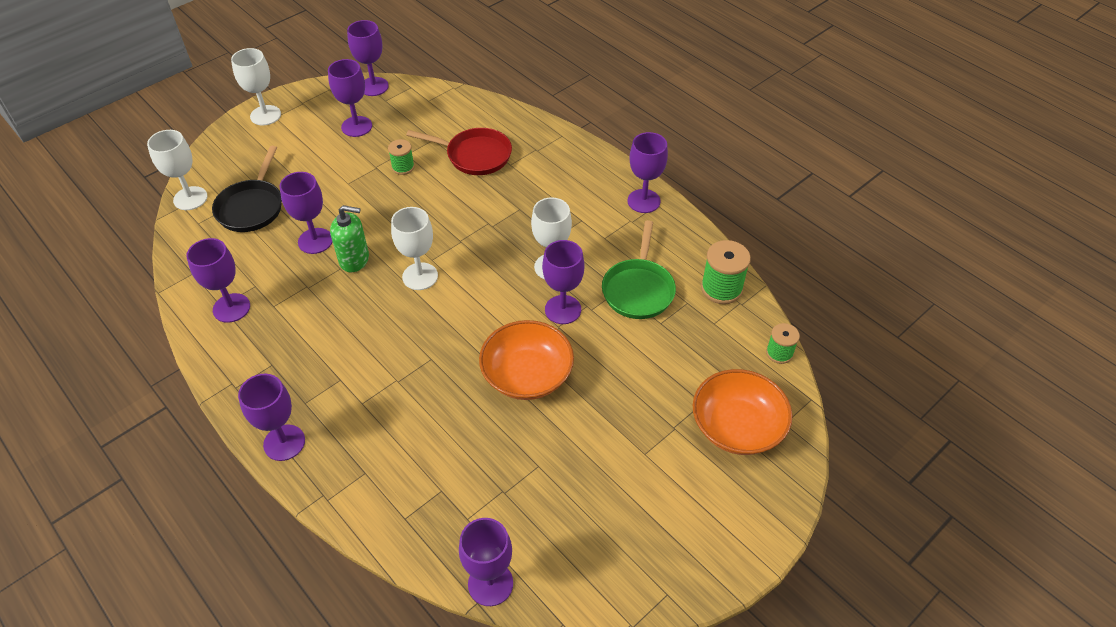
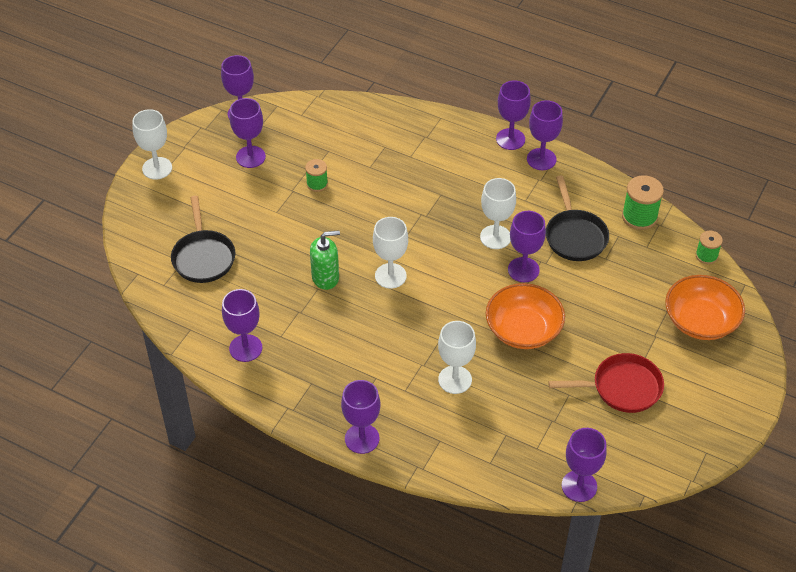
camera: 20 degrees left, 0 degrees up
(190, 198) = (141, 265): white goblet -> white goblet (455, 380)
(315, 241) = (281, 271): purple goblet -> purple goblet (510, 139)
(475, 155) = (374, 156): red pan -> red pan (622, 388)
(638, 289) = (575, 236): green pan -> black pan

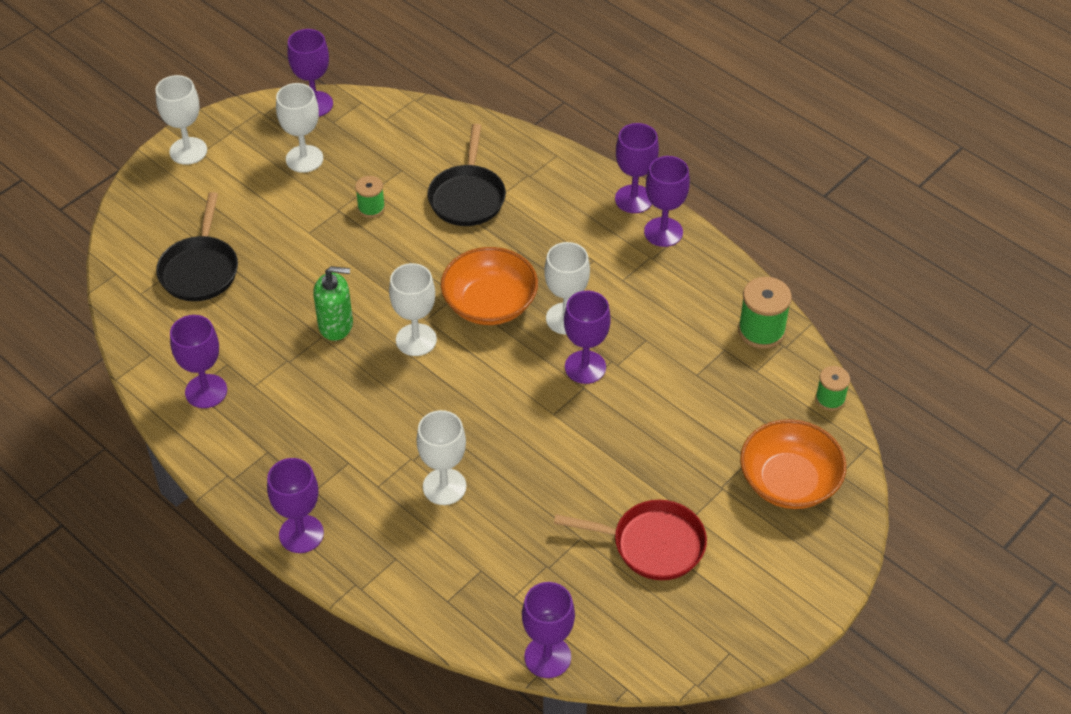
camera: 15 degrees right, 0 degrees up
(250, 157) = (304, 159): purple goblet -> white goblet
(523, 329) = (555, 443): orange bowl -> orange bowl (490, 303)
(575, 236) = (668, 338): black pan -> black pan (467, 197)

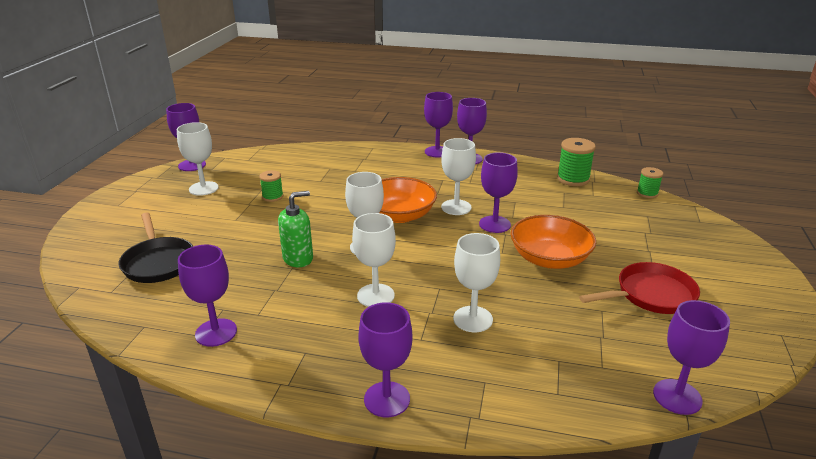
camera: 30 degrees left, 20 degrees down
(188, 151) = (106, 207): white goblet -> white goblet (375, 295)
(467, 197) = (334, 176): black pan -> none
(789, 481) = (680, 234): orange bowl -> orange bowl (549, 259)

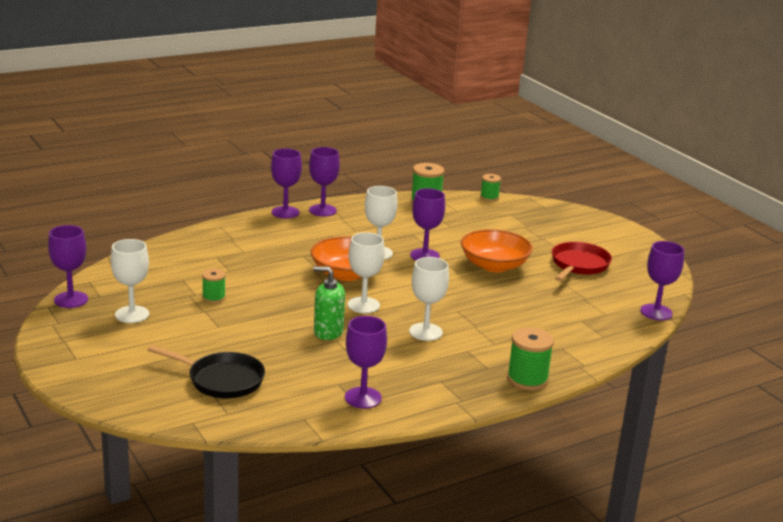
camera: 45 degrees left, 5 degrees down
(298, 258) = (328, 332): green soap dispenser -> green soap dispenser turned 90 degrees counterclockwise
(387, 399) = (527, 379): purple goblet -> green spool
(473, 319) = (505, 319): white goblet -> none

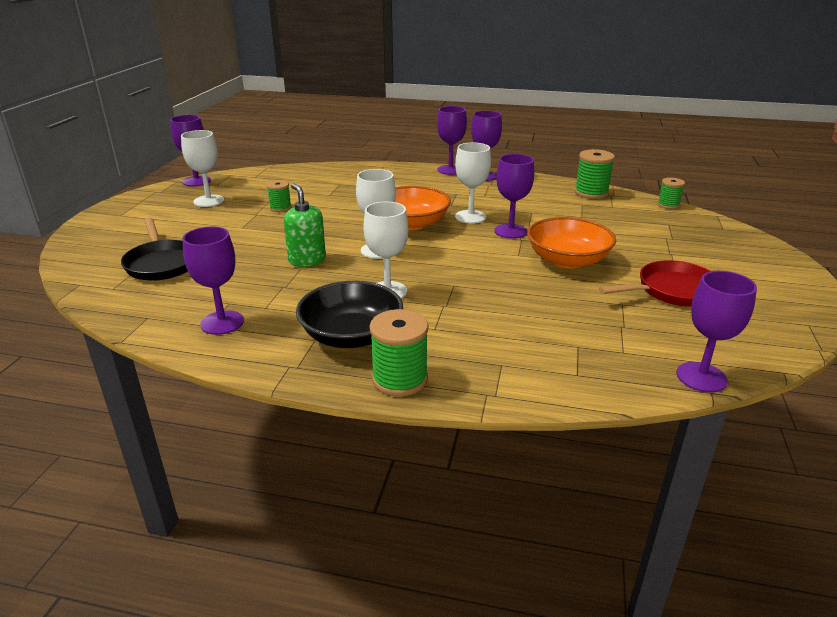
camera: 45 degrees right, 5 degrees up
(457, 369) = (351, 336): none -> black bowl

